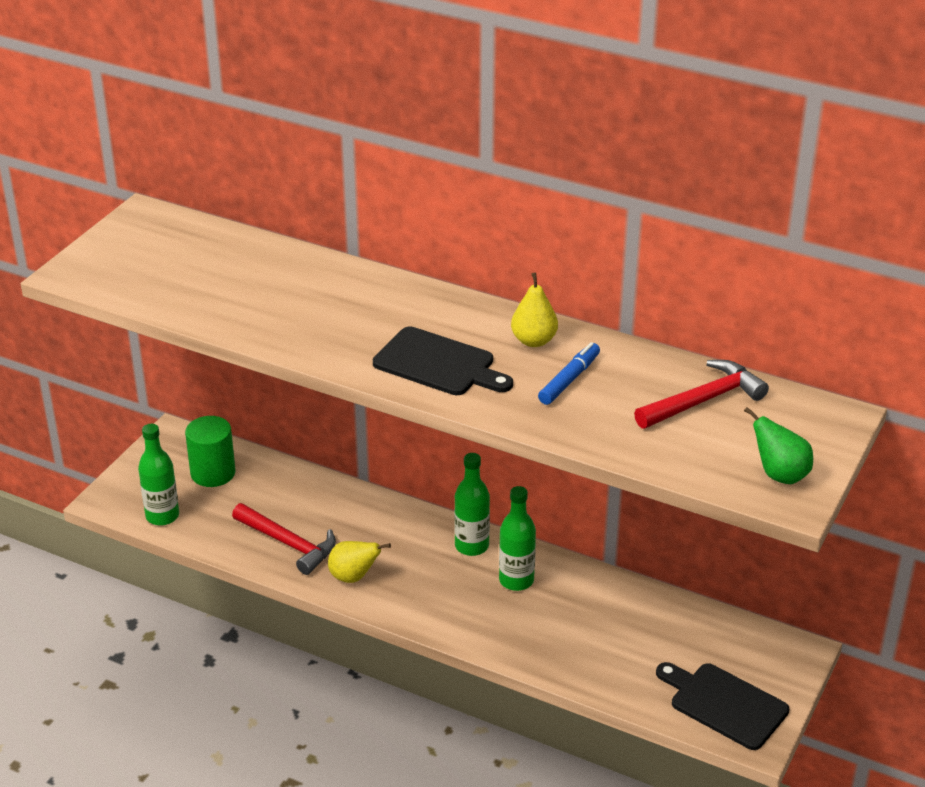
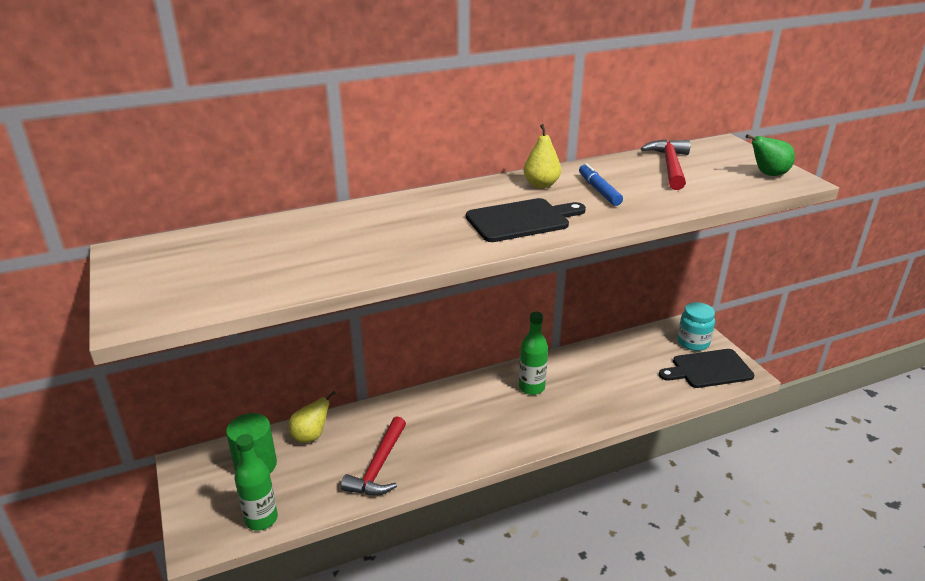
camera: 50 degrees left, 5 degrees down
(289, 544) = (379, 467): red hammer -> red hammer turned 120 degrees clockwise
(354, 577) = (449, 453): yellow pear -> yellow pear (311, 436)
(471, 546) = (481, 388): green bottle -> none
(765, 669) = (693, 342): none -> turquoise jar

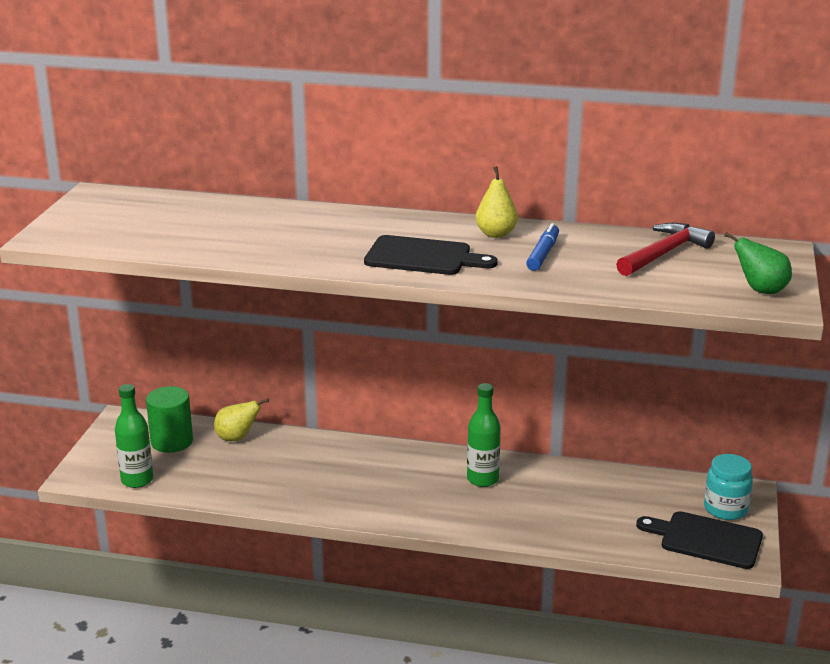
camera: 35 degrees right, 5 degrees down
(379, 467) = (266, 483): red hammer -> none

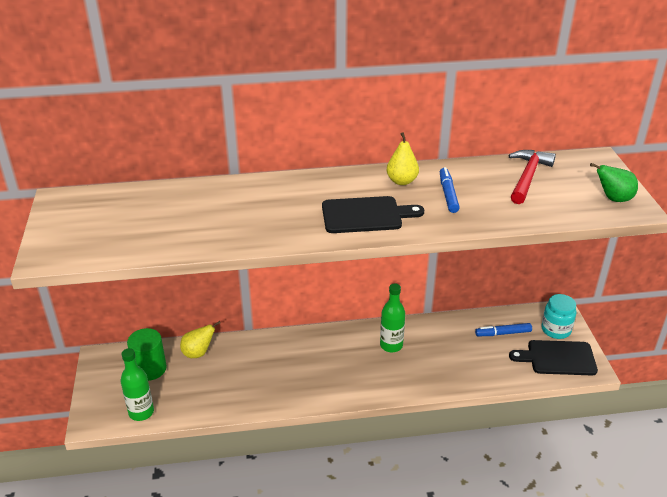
camera: 20 degrees left, 10 degrees up
(646, 497) = (503, 333): none -> blue marker

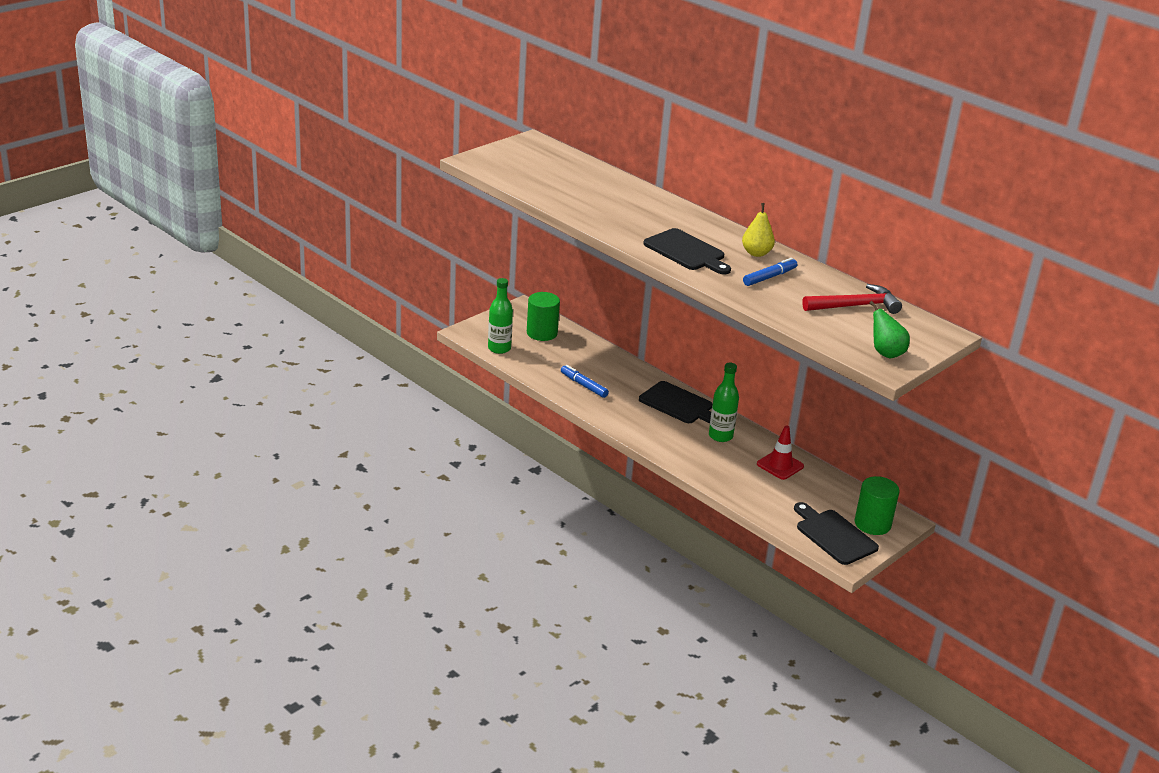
camera: 50 degrees right, 5 degrees down
(198, 353) = (585, 347): yellow pear -> none
(330, 344) = (678, 404): none -> black cutting board
(453, 335) = (780, 465): none -> red traffic cone
(503, 333) = (822, 493): blue marker -> blue marker (584, 385)
(556, 330) = (872, 524): turquoise jar -> green cylinder

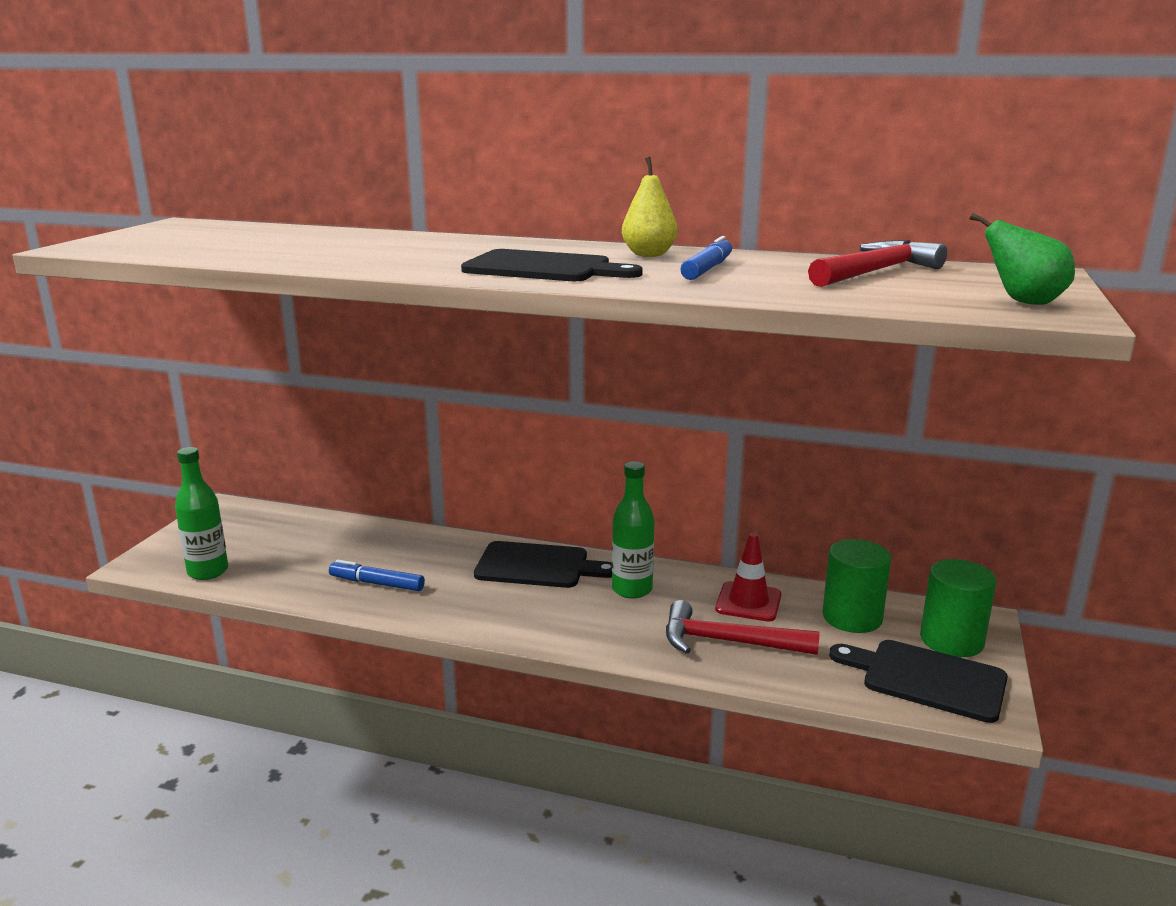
camera: 25 degrees left, 10 degrees down
(542, 333) = (269, 532): green cylinder -> green cylinder (852, 617)
(746, 481) = (727, 642): none -> red hammer

